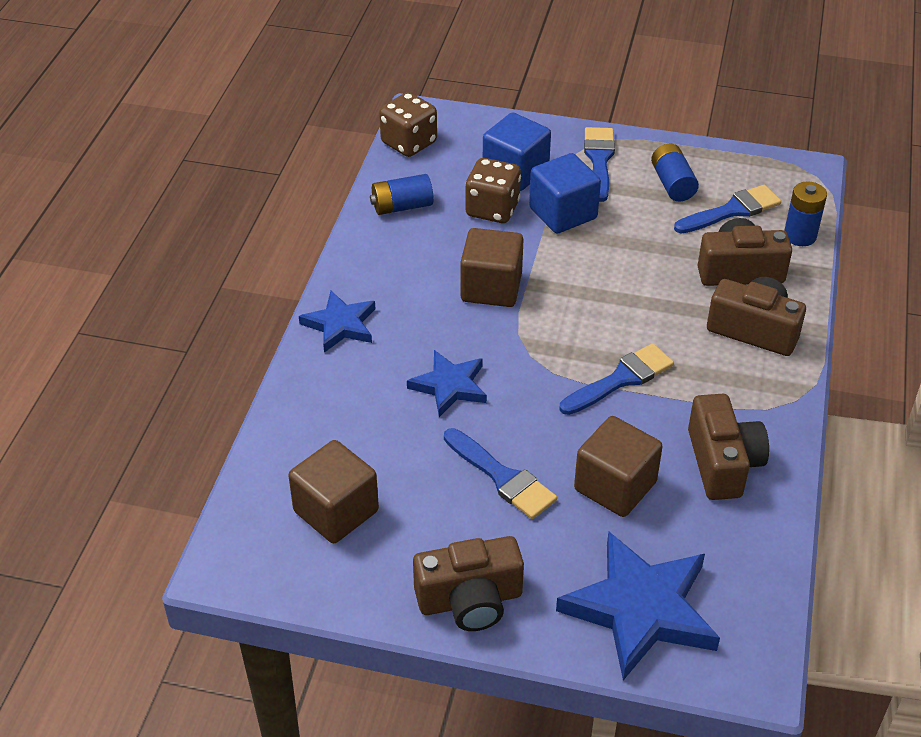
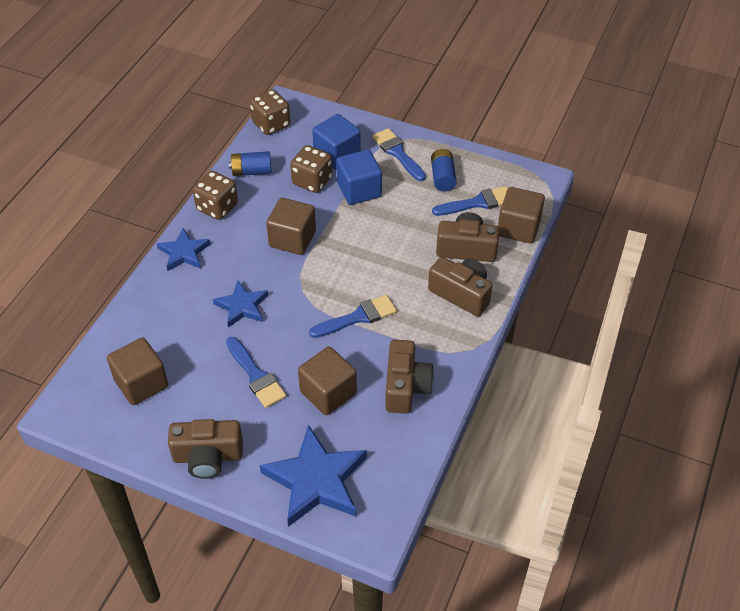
camera: 10 degrees right, 5 degrees up
(368, 259) = (217, 207): none -> brown dice
(599, 160) = (397, 153): blue brush -> blue brush turned 45 degrees counterclockwise
(800, 236) = (518, 228): blue battery -> brown cube

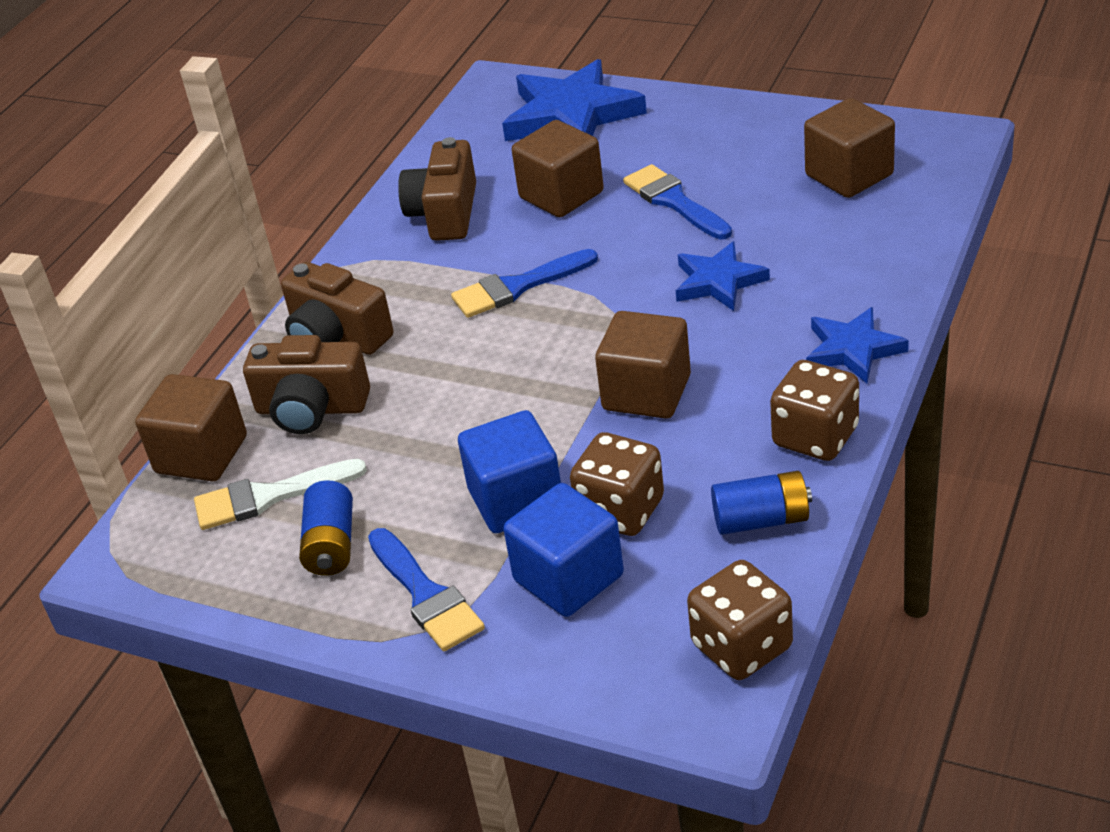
camera: 175 degrees left, 10 degrees down
(208, 457) = (722, 118): brown camera -> none
(477, 203) = (269, 496): blue brush -> white brush

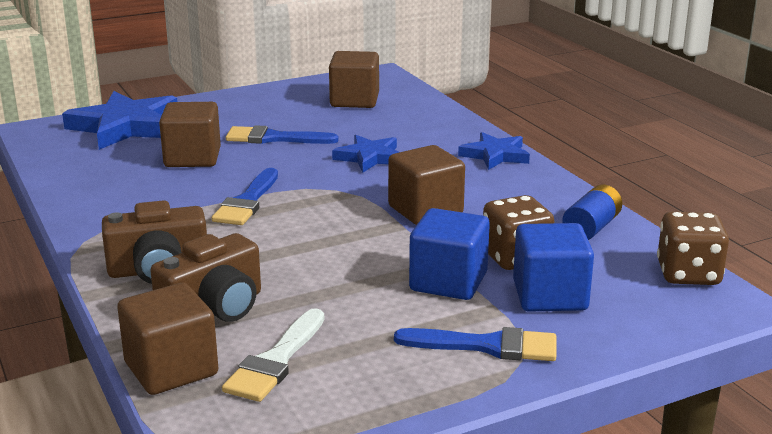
camera: 55 degrees left, 15 degrees down
(331, 545) = (374, 359): blue battery -> none
(445, 213) = (121, 191): brown camera -> none
(815, 437) = (548, 190): brown dice -> none

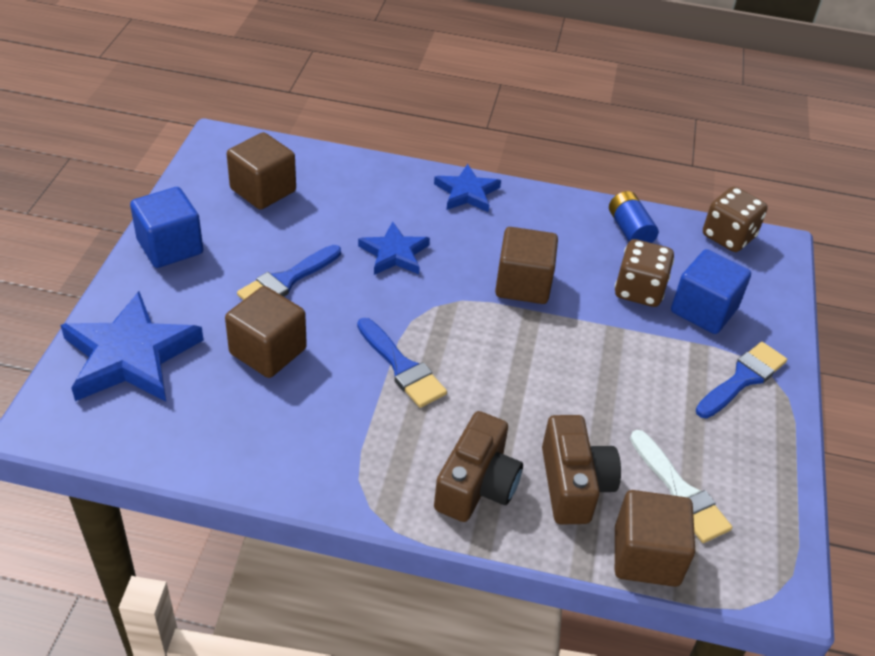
camera: 55 degrees left, 20 degrees up
(448, 282) = (643, 342): blue cube -> blue cube (170, 247)

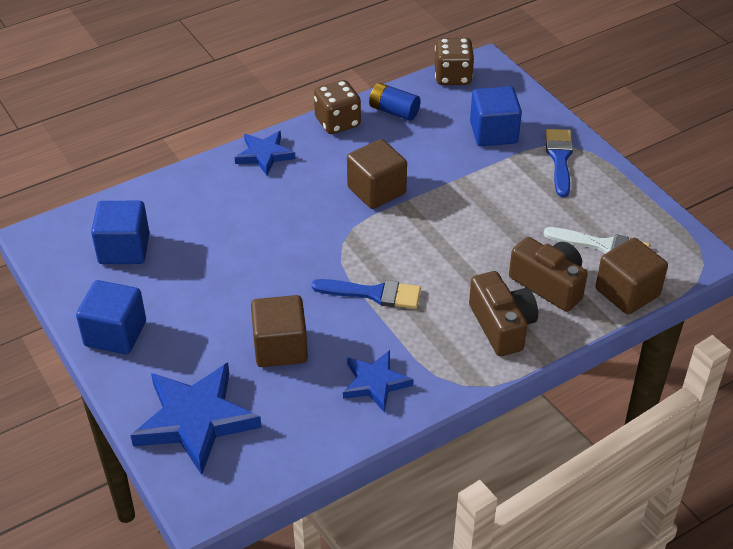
camera: 40 degrees left, 0 degrees up
(263, 190) = (124, 249): brown cube -> blue cube
(286, 280) = (228, 296): blue brush -> none
(394, 253) = (273, 228): blue star -> blue star (375, 383)
(639, 290) = (445, 146): brown dice -> brown dice (337, 122)

